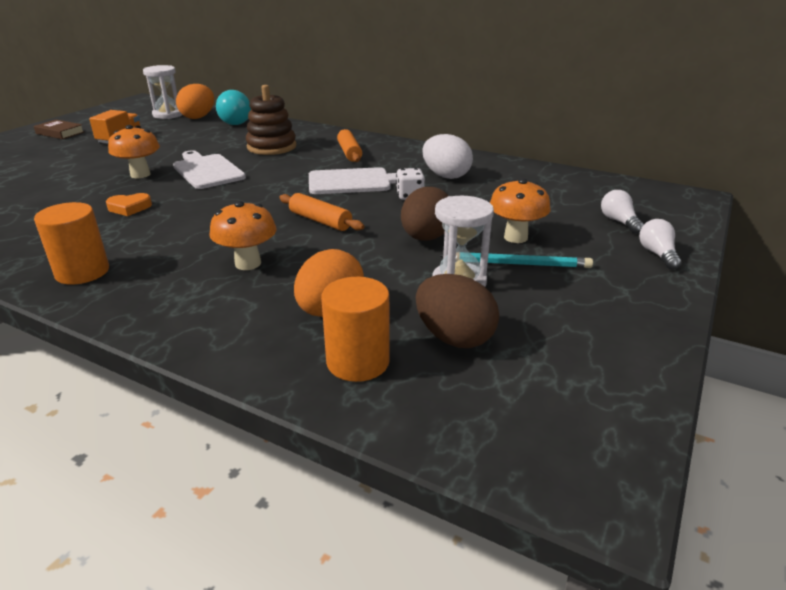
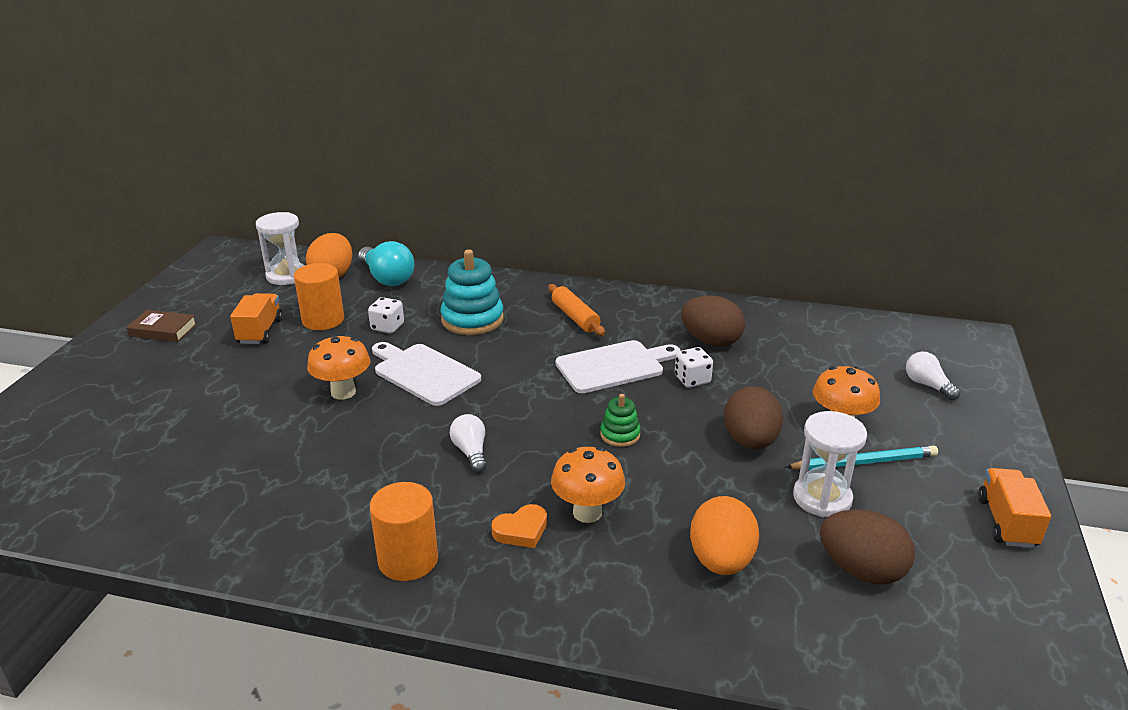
camera: 15 degrees left, 0 degrees up
(129, 208) = (378, 450): orange heart -> orange heart (521, 530)
(207, 145) = (387, 327): none -> white dice
(271, 147) = (472, 319): brown stacking toy -> turquoise stacking toy
(320, 221) = (620, 435): orange rolling pin -> green stacking toy
(358, 361) = (791, 619): orange cylinder -> orange cylinder (323, 320)
(446, 176) = (711, 341): white egg -> brown egg
(629, 325) = (1006, 522): none -> orange truck
(657, 254) = (986, 426): white light bulb -> white light bulb (471, 452)

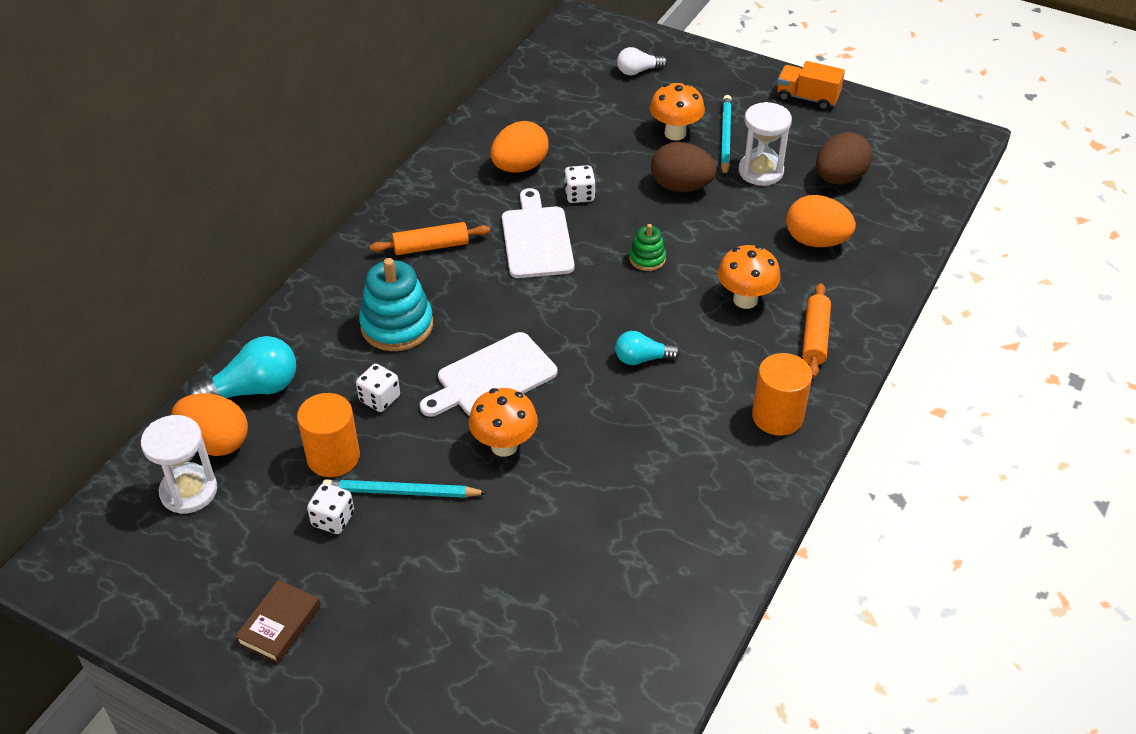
camera: 75 degrees left, 15 degrees up
(260, 331) = (333, 519): orange truck -> white dice
(288, 354) = (401, 492): none -> turquoise pencil
(471, 452) = (642, 359): white light bulb -> turquoise light bulb
(521, 530) = (757, 342): orange heart -> none
(546, 578) = (815, 337): none -> orange rolling pin
(711, 341) = (520, 167): brown egg -> orange egg

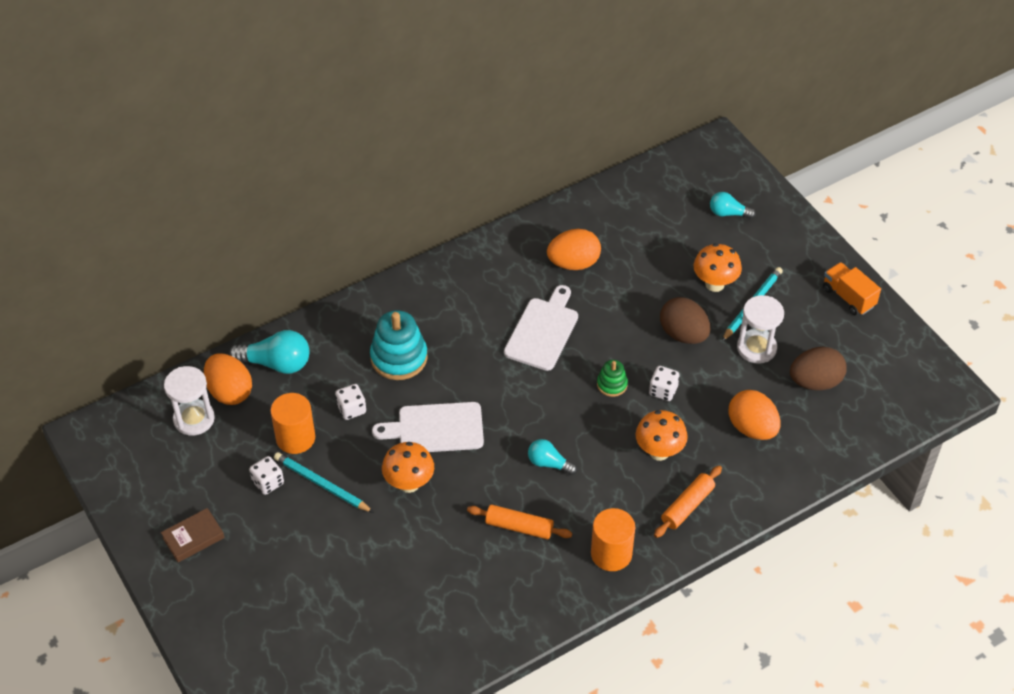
camera: 30 degrees right, 5 degrees up
(431, 246) = (463, 304): orange rolling pin -> orange rolling pin (519, 527)
(579, 195) = (600, 307): white dice -> white dice (663, 391)
(638, 71) = (728, 213): white light bulb -> turquoise light bulb

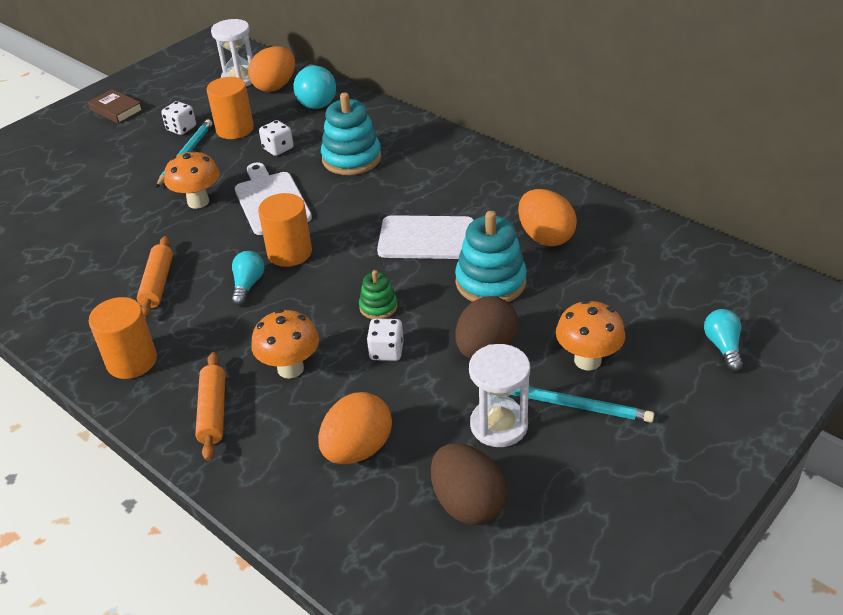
camera: 75 degrees right, 10 degrees down
(518, 428) = (289, 253): none -> orange cylinder
(612, 311) = (490, 282): none -> turquoise stacking toy
(687, 506) = (213, 412): orange rolling pin -> orange rolling pin turned 60 degrees clockwise
(848, 297) = (654, 512): orange truck -> none

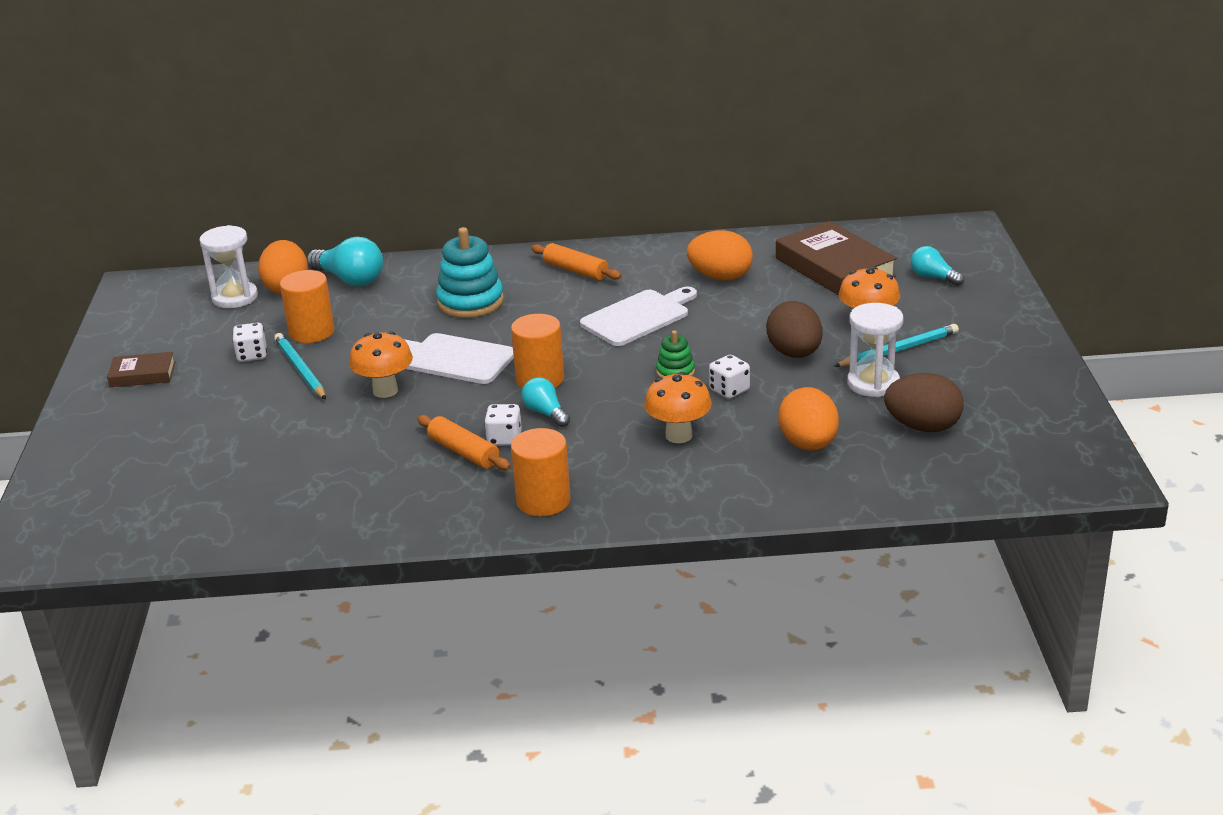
camera: 45 degrees left, 10 degrees down
(213, 412) = (670, 487): orange rolling pin -> orange rolling pin (576, 271)
(278, 149) = (386, 325): white dice -> white dice (504, 439)
(490, 282) = (729, 319): turquoise stacking toy -> none
(650, 282) = (834, 267): none -> brown book

